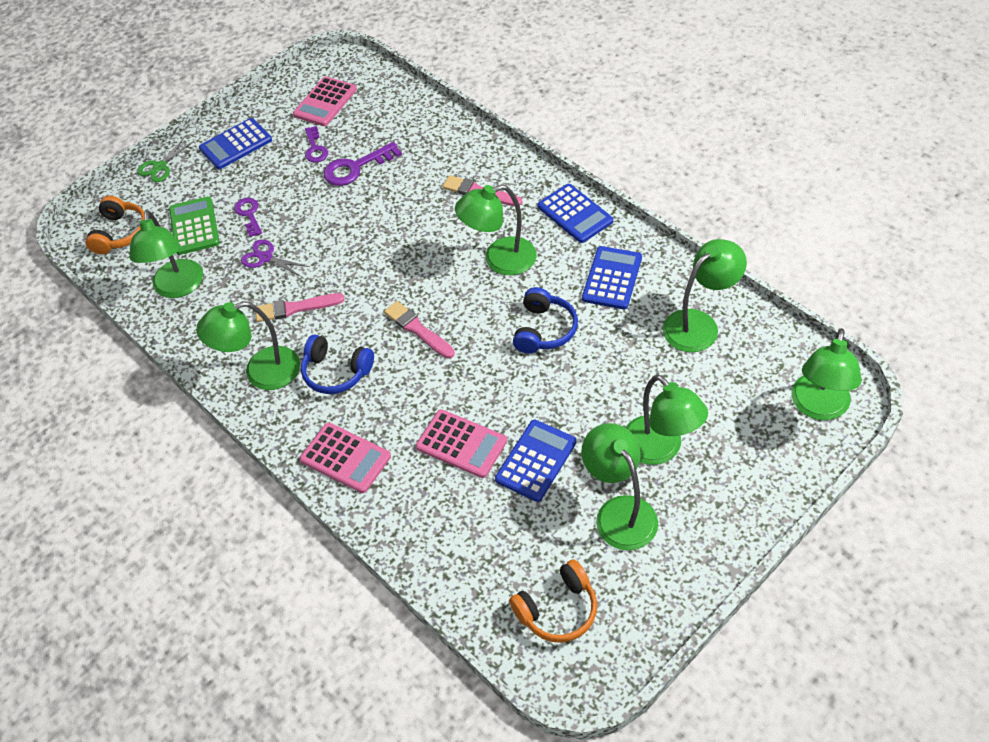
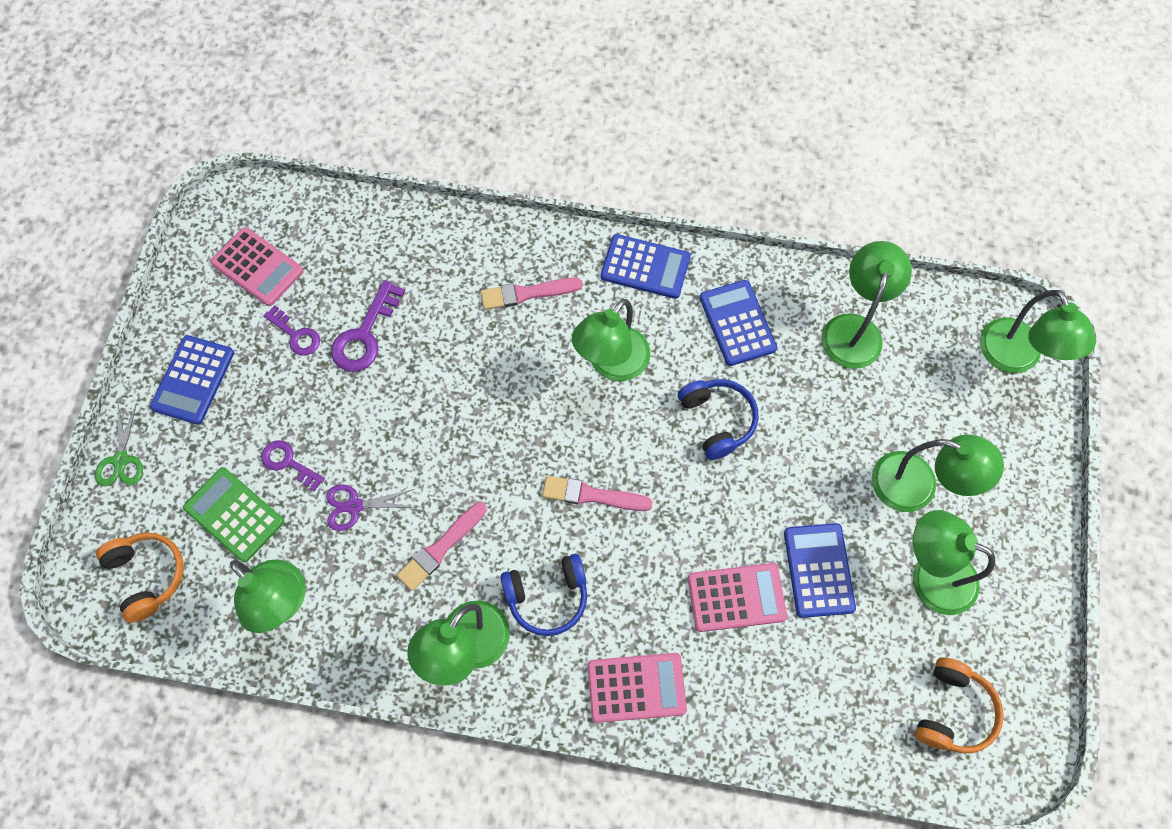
camera: 40 degrees left, 15 degrees up
(325, 102) = (257, 267): pink calculator -> pink calculator turned 45 degrees counterclockwise

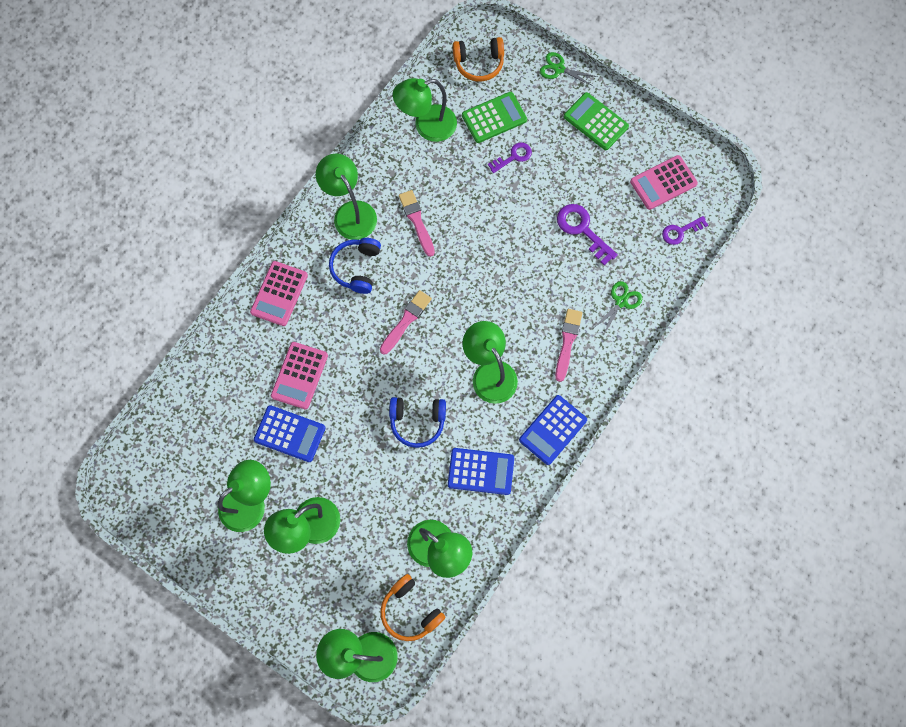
camera: 115 degrees right, 5 degrees up
(193, 380) = (595, 122): blue calculator -> green calculator
(296, 335) = (601, 189): purple key -> purple key (680, 231)
(354, 506) = (467, 183): purple scissors -> none
(446, 255) = (621, 302): none -> green scissors
(952, 710) = (168, 467): orange headphones -> orange headphones (410, 611)

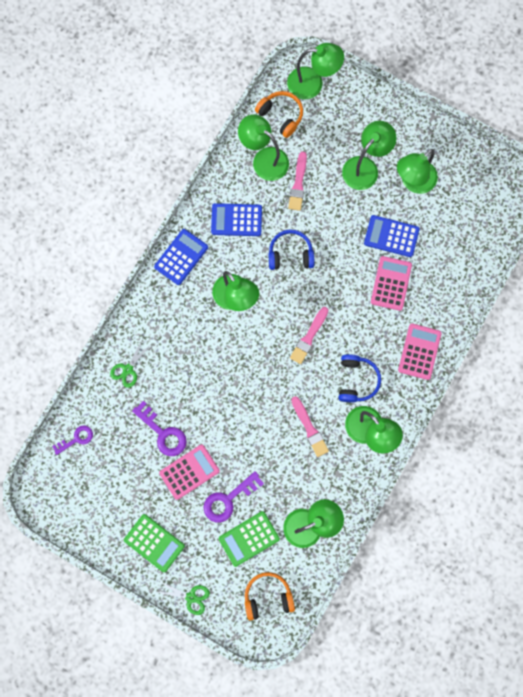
camera: 175 degrees right, 5 degrees up
(513, 157) = (228, 499): purple key -> purple key, size x1.54
(567, 342) = (172, 330): pink brush -> pink brush (298, 184)
(663, 183) = (91, 485): pink calculator -> pink calculator (189, 472)

